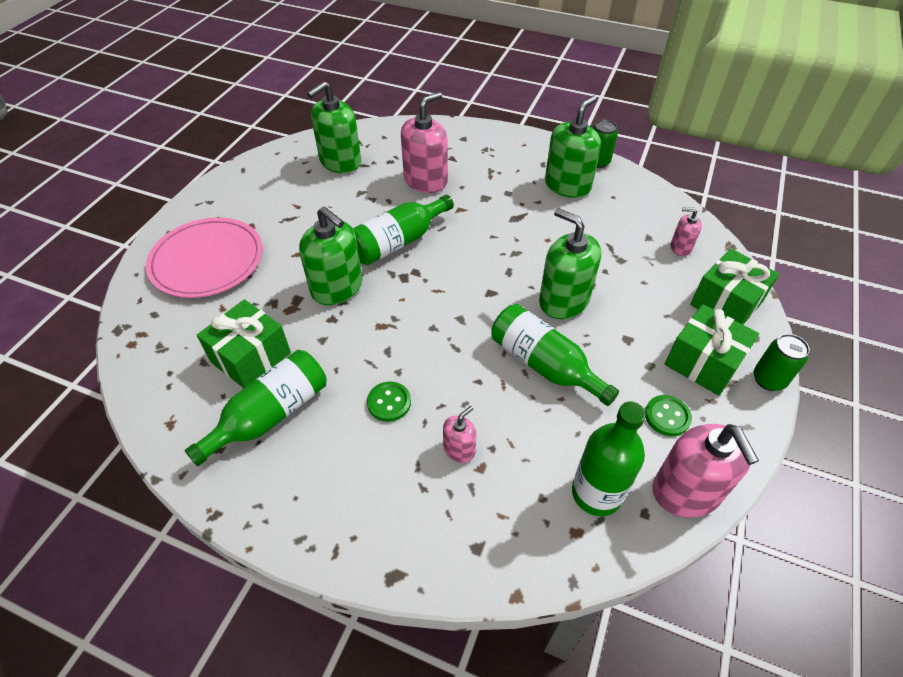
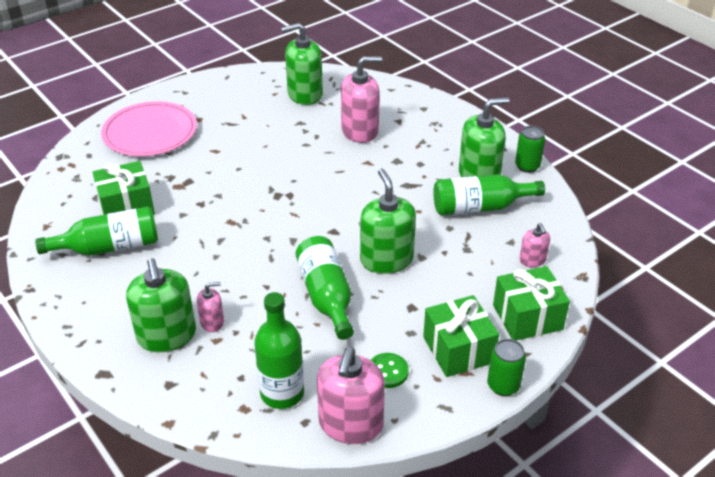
camera: 30 degrees right, 10 degrees down
(337, 287) = (223, 184): green soap dispenser -> green soap dispenser (167, 336)
(389, 402) = (191, 273): green button -> none
(398, 242) = (296, 169): green bottle -> green bottle (480, 207)
(680, 247) = (532, 260): pink soap dispenser -> pink soap dispenser turned 150 degrees counterclockwise

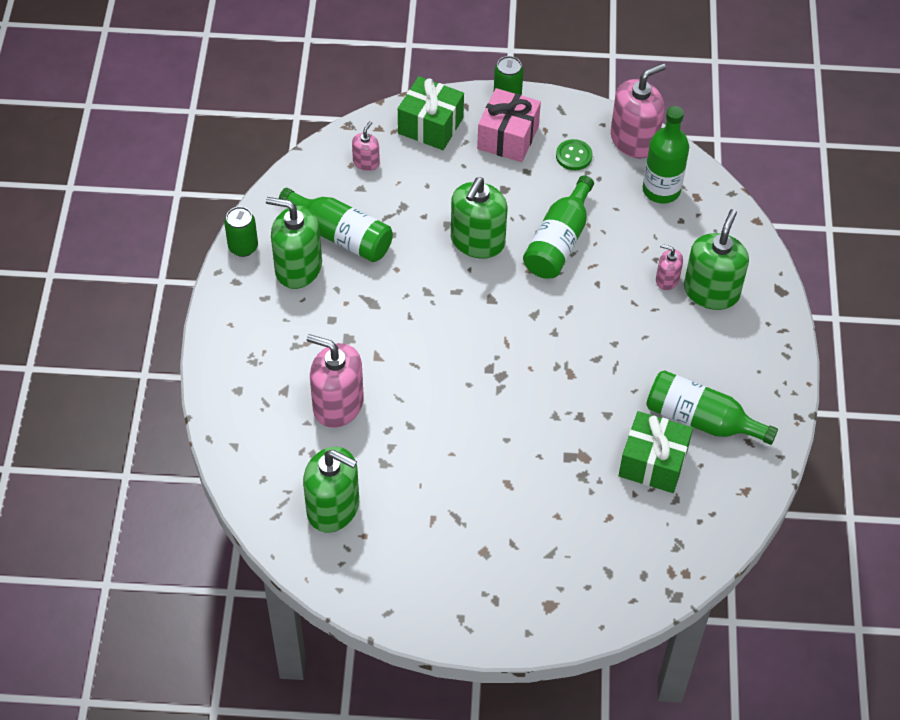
camera: 140 degrees left, 15 degrees up
(150, 132) = (553, 566): pink plate -> none
(458, 350) = (508, 137): green gift -> pink gift

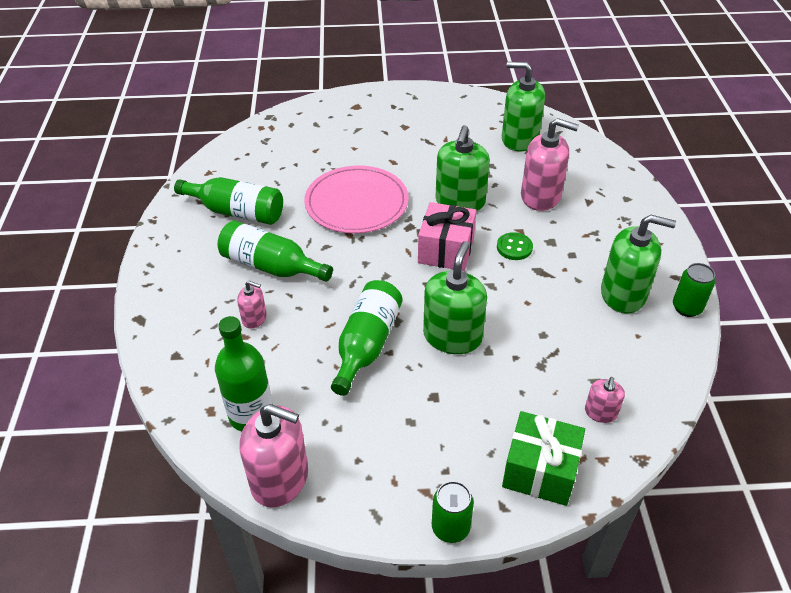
camera: 175 degrees right, 10 degrees down
(341, 235) = (594, 328): green bottle -> green bottle (271, 266)
(508, 137) = (439, 464): pink gift -> pink gift (446, 250)
(559, 418) = (356, 203): none -> pink plate
(574, 156) = (355, 448): green button -> green button (514, 247)
(634, 140) = (280, 479): pink soap dispenser -> pink soap dispenser turned 120 degrees counterclockwise
(653, 463) = (279, 182): green gift -> none
(711, 291) = (211, 311): green soap dispenser -> green soap dispenser (460, 202)

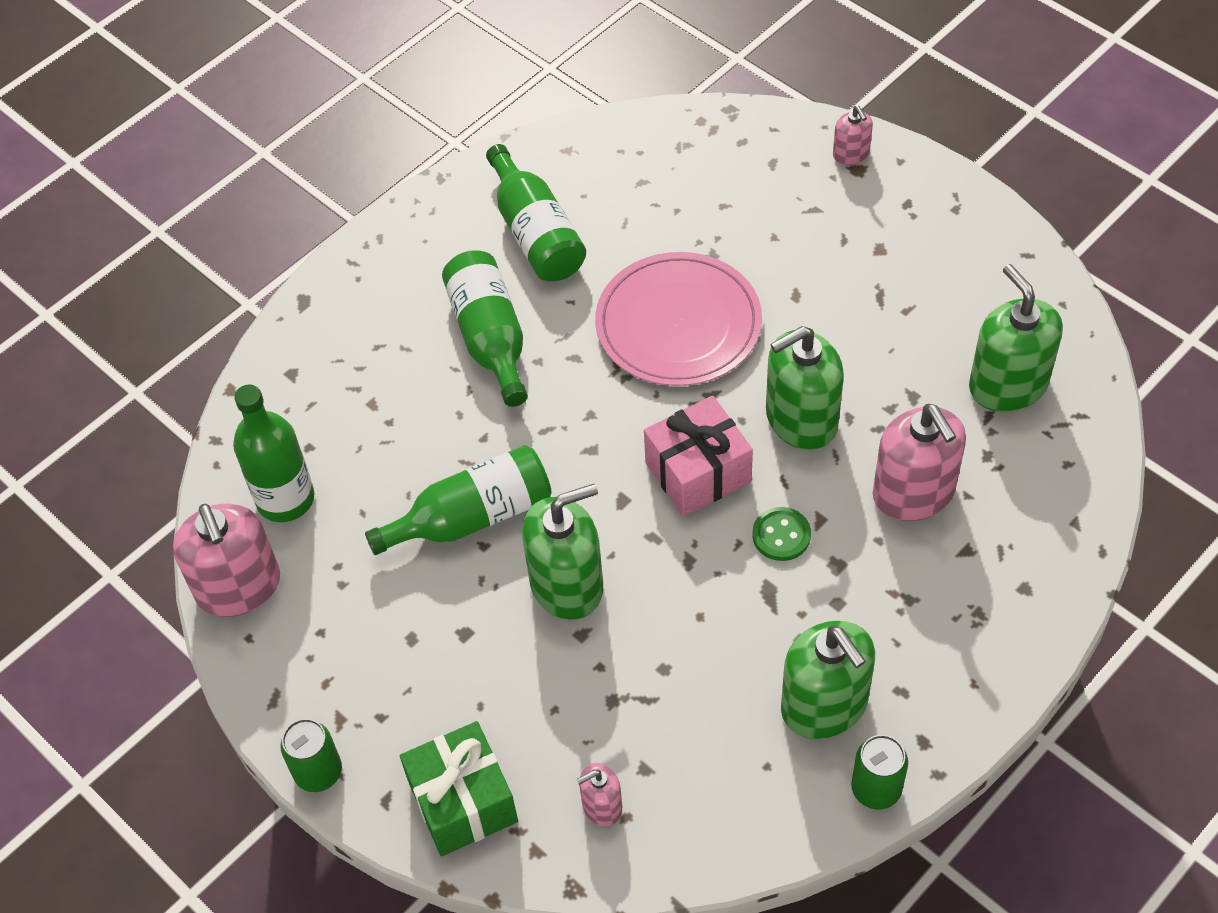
camera: 50 degrees right, 10 degrees up
(254, 318) = (404, 391): pink soap dispenser -> pink soap dispenser (851, 154)

